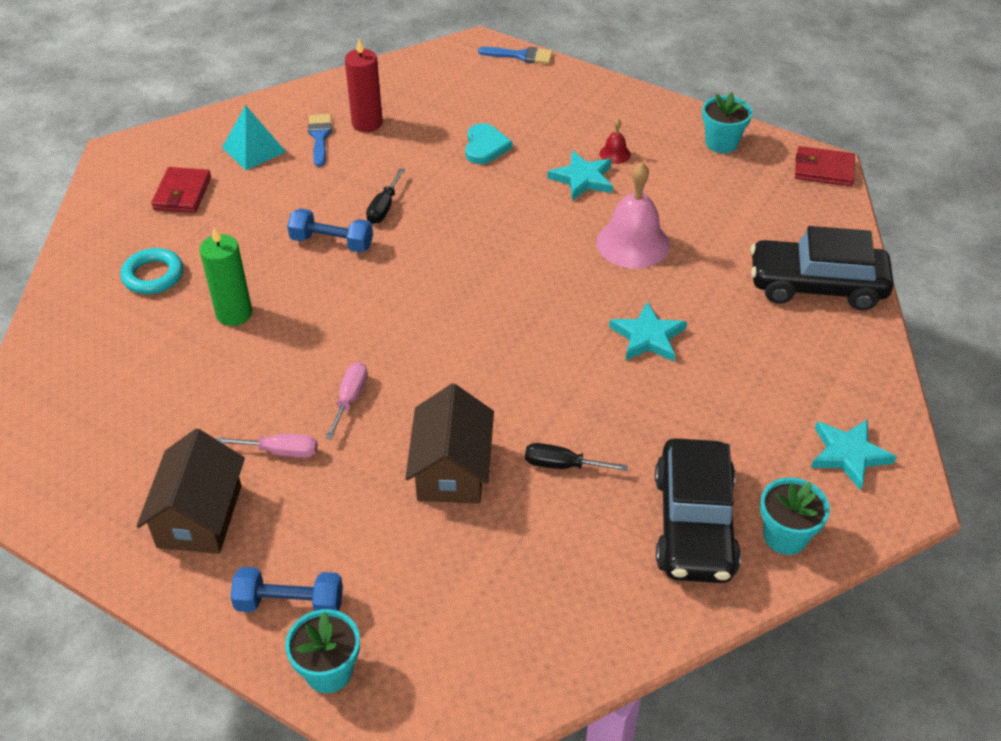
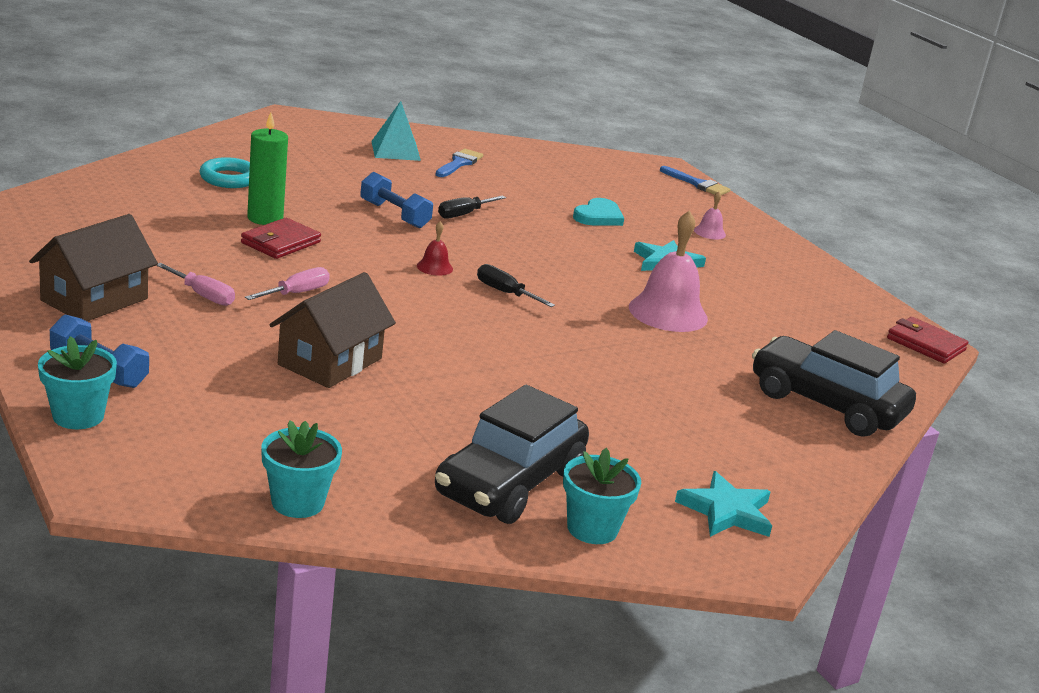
camera: 25 degrees right, 20 degrees down
(182, 193) = (308, 150): red wallet -> red wallet (280, 243)
(367, 123) = (509, 170): red candle -> none
(562, 465) = (431, 399): black screwdriver -> black screwdriver (505, 293)
(580, 118) = (709, 232): none -> pink bell
(615, 154) = (717, 261): red bell -> red bell (434, 267)
(647, 337) = (611, 366): turquoise star -> none
(721, 143) = (834, 293): turquoise flower pot -> turquoise flower pot (298, 502)

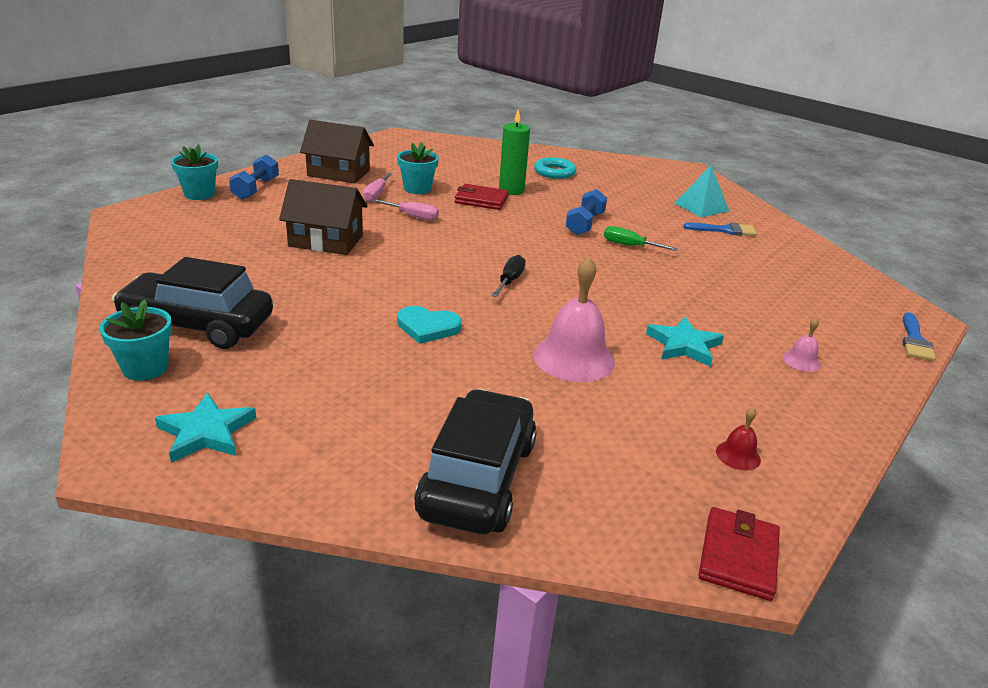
camera: 70 degrees right, 5 degrees up
(298, 502) = (133, 261): turquoise flower pot -> turquoise flower pot (417, 189)
(434, 267) = (516, 250): red bell -> red bell (738, 455)
(463, 214) = (629, 246): black screwdriver -> green screwdriver
(598, 216) = (730, 299): turquoise heart -> turquoise heart (428, 327)

